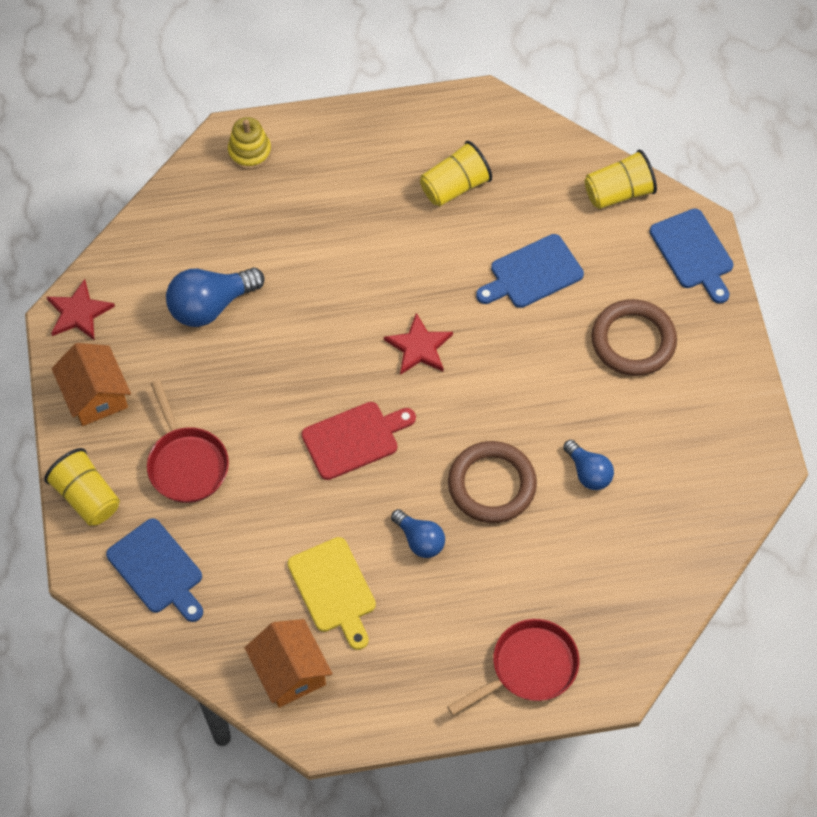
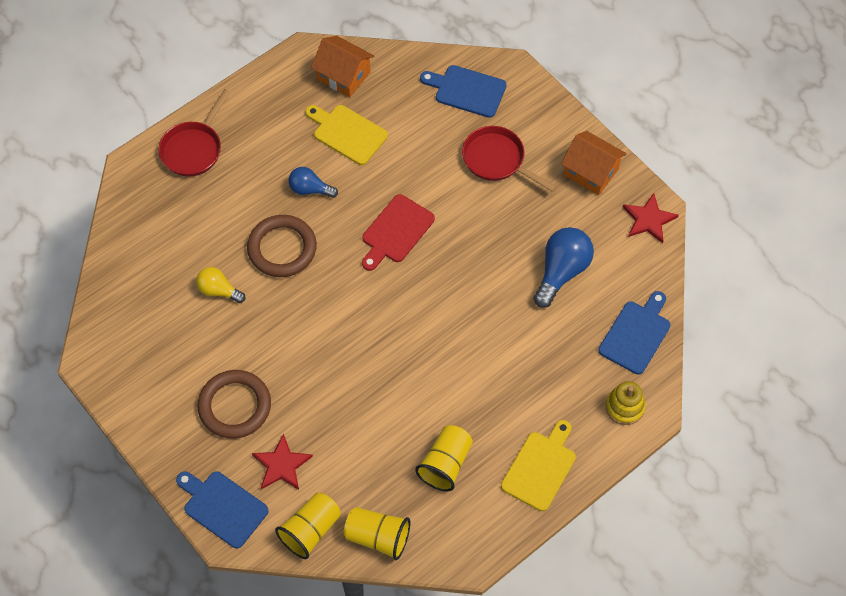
camera: 150 degrees right, 0 degrees up
(87, 497) = (545, 109): yellow cup -> yellow cup (378, 537)
(368, 141) = (540, 467): none -> yellow cutting board
(419, 347) = (392, 319): red star -> red star (281, 465)
(532, 273) = (341, 421): blue cutting board -> blue cutting board (636, 334)
(588, 472) = (218, 290): blue light bulb -> yellow light bulb

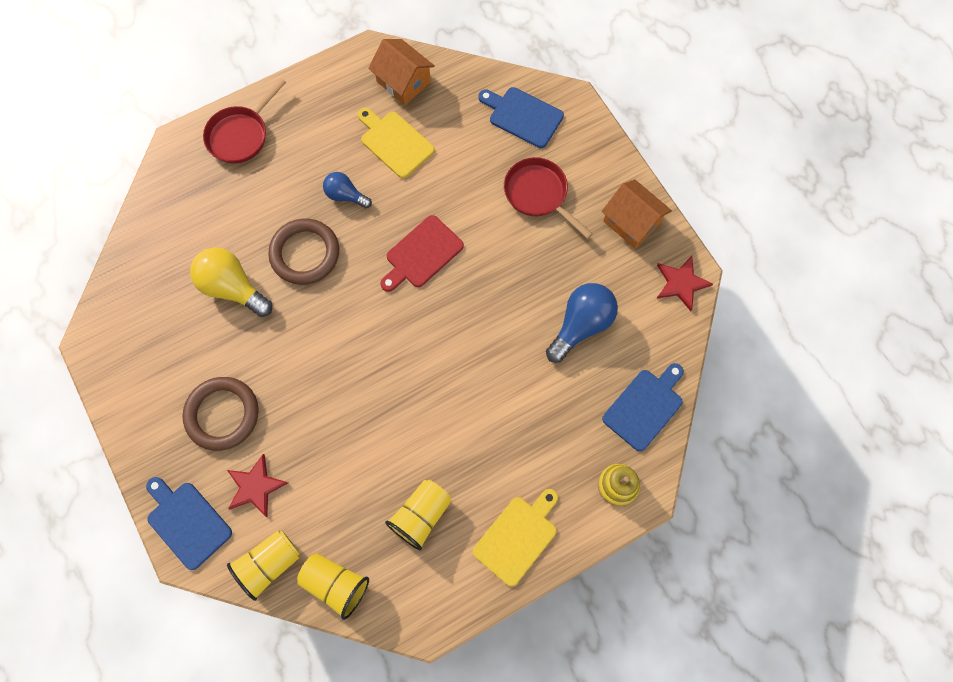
camera: 10 degrees right, 10 degrees up
(218, 290) = (233, 288): yellow light bulb -> yellow light bulb, size x1.66

